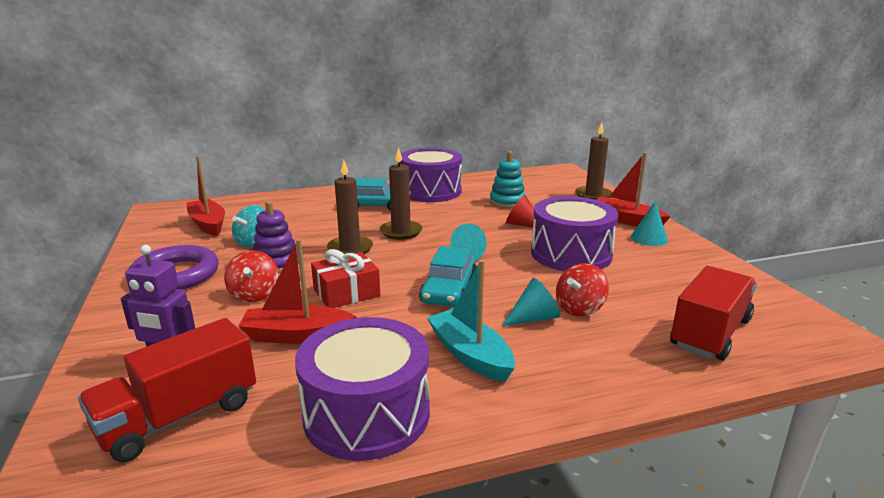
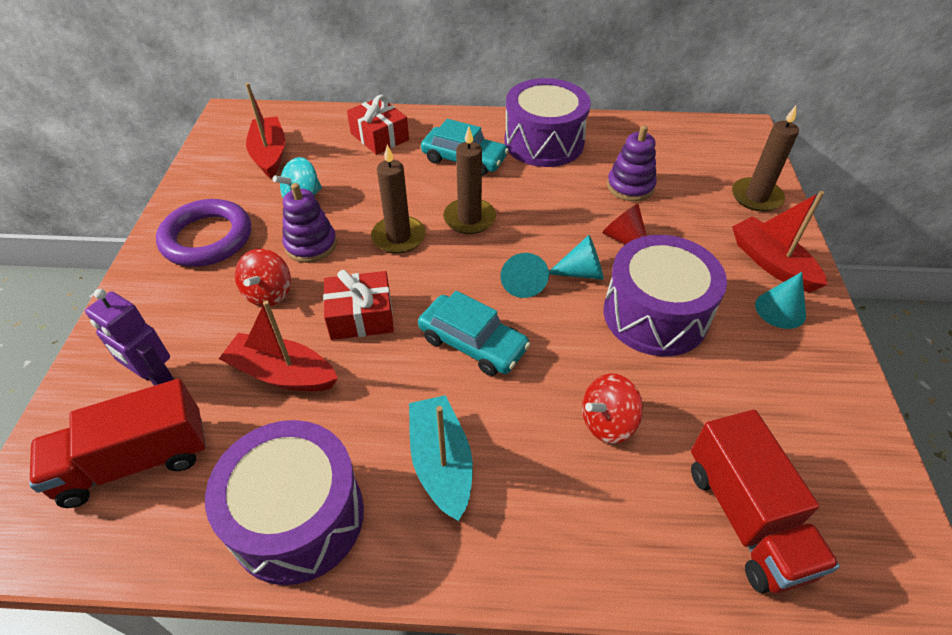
camera: 20 degrees right, 25 degrees up
(299, 204) = (379, 137): none -> red gift
(449, 290) = (473, 343): turquoise car -> turquoise car turned 90 degrees counterclockwise
(507, 202) = (630, 186): turquoise stacking toy -> purple stacking toy
(534, 318) = (544, 423): turquoise cone -> turquoise cone (582, 272)
(710, 333) = (746, 518): red truck -> red truck turned 105 degrees clockwise

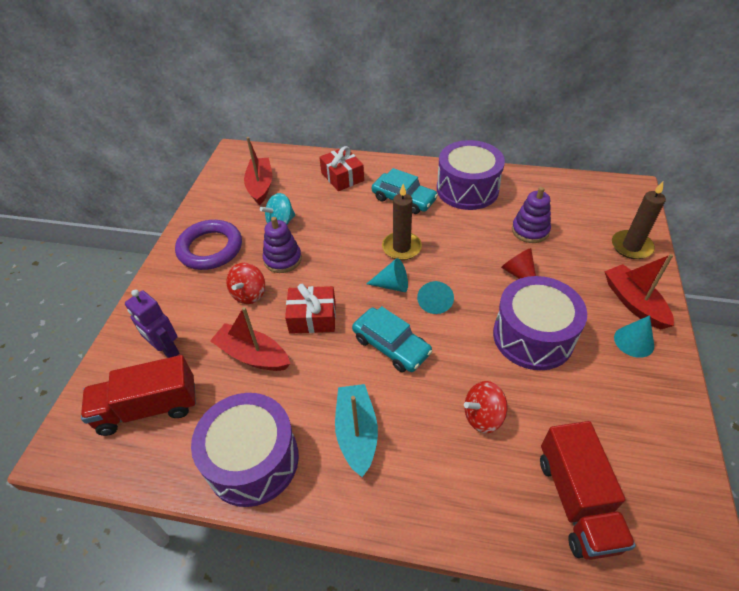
camera: 10 degrees right, 0 degrees up
(398, 237) = (347, 258): brown candle -> none
(582, 272) = (481, 297): turquoise cone -> turquoise cone (392, 285)

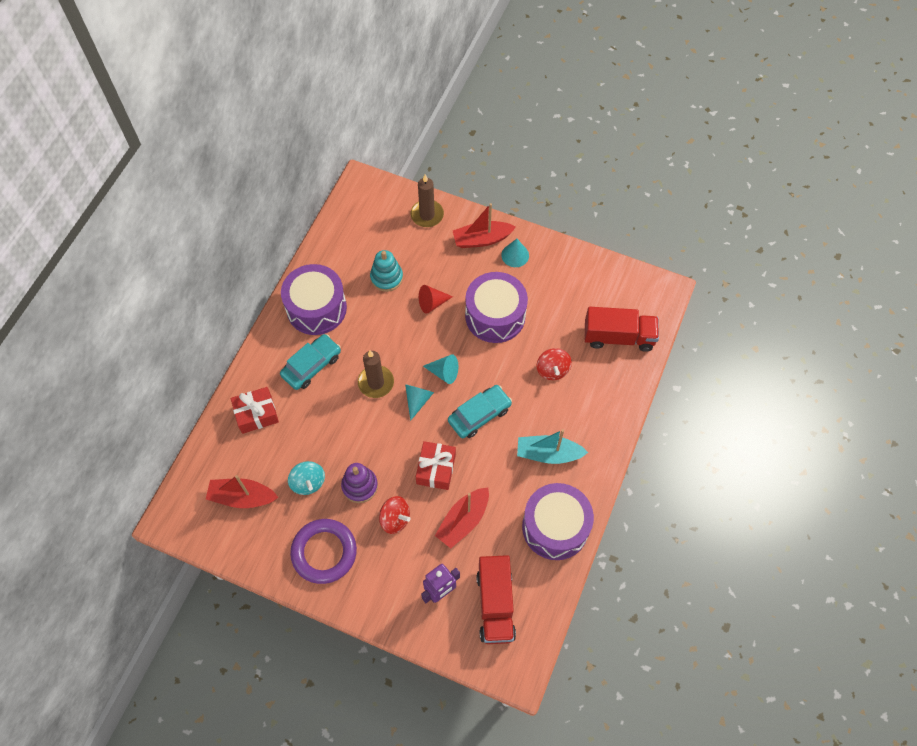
camera: 80 degrees left, 15 degrees up
(530, 230) = (386, 277): purple stacking toy -> turquoise stacking toy

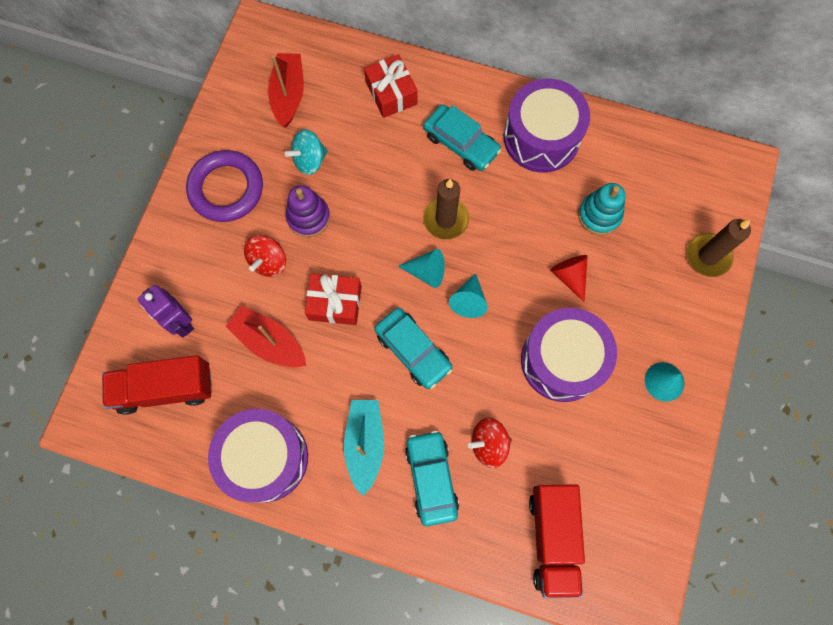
camera: 85 degrees right, 10 degrees up
(482, 239) = (682, 333): red boat -> none
(575, 410) = (431, 478): none -> turquoise car

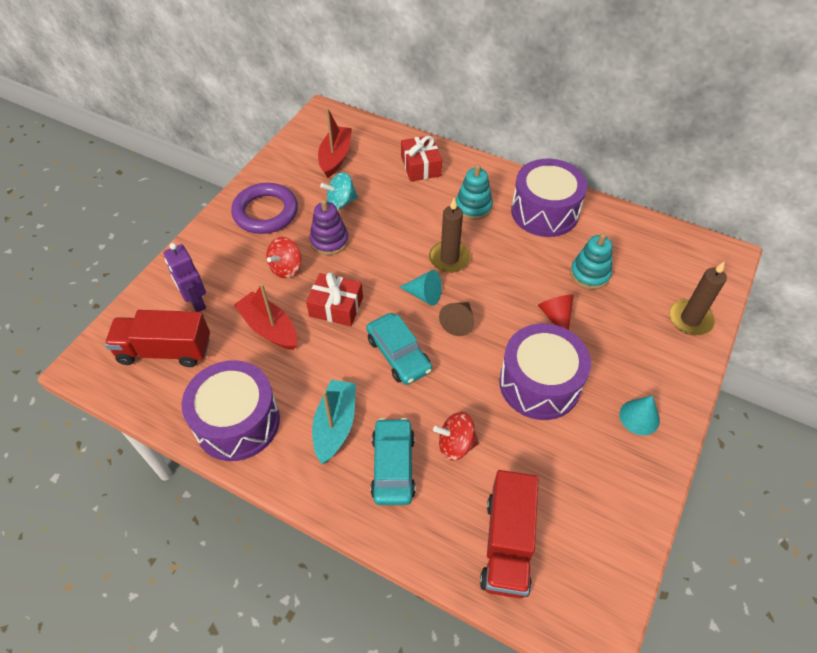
camera: 10 degrees right, 20 degrees down
(461, 143) = (473, 207): turquoise car -> turquoise stacking toy
(469, 301) = (458, 322): turquoise cone -> brown cone

